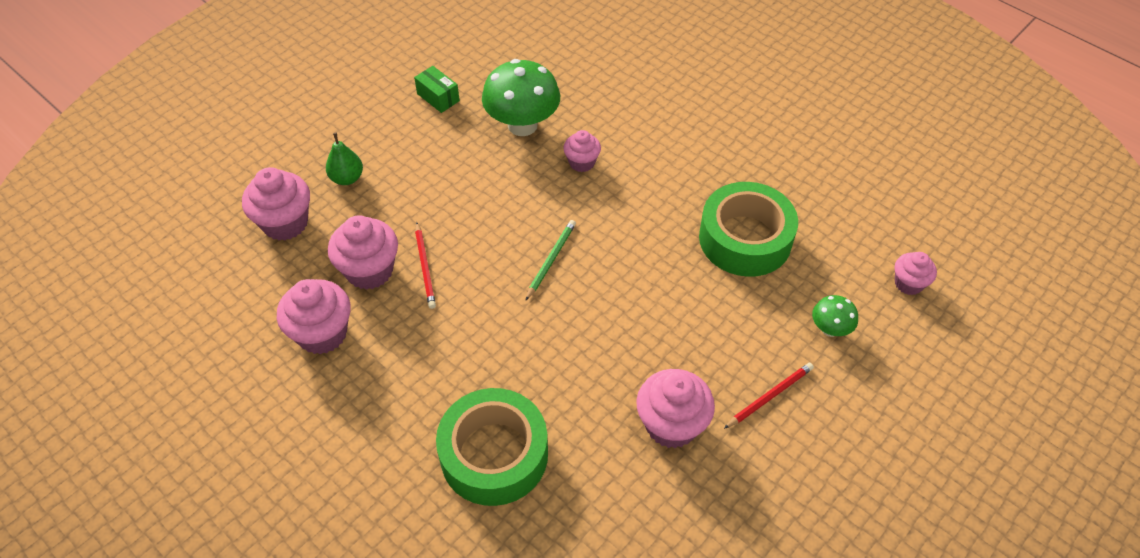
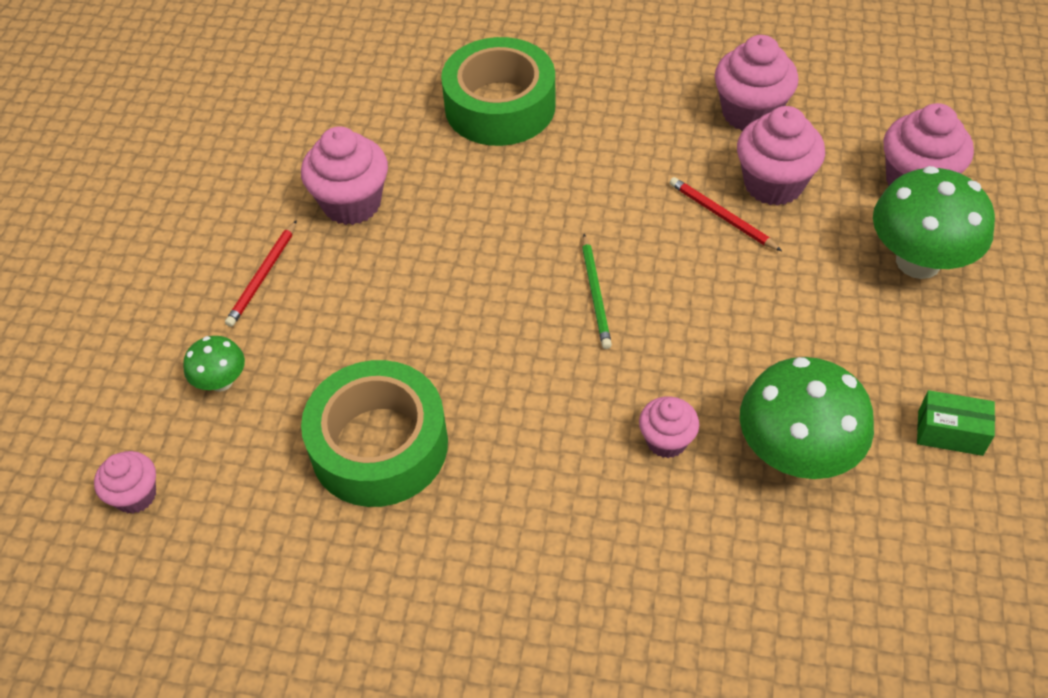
camera: 150 degrees right, 0 degrees up
(347, 178) = (918, 261): green pear -> green mushroom

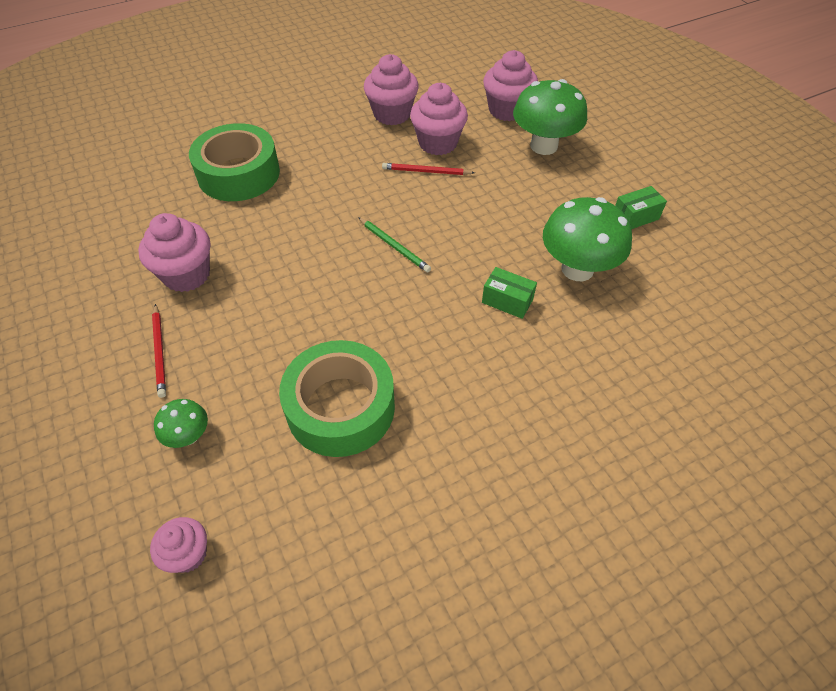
camera: 40 degrees left, 0 degrees up
(666, 441) = (507, 301): pink cupcake -> green box

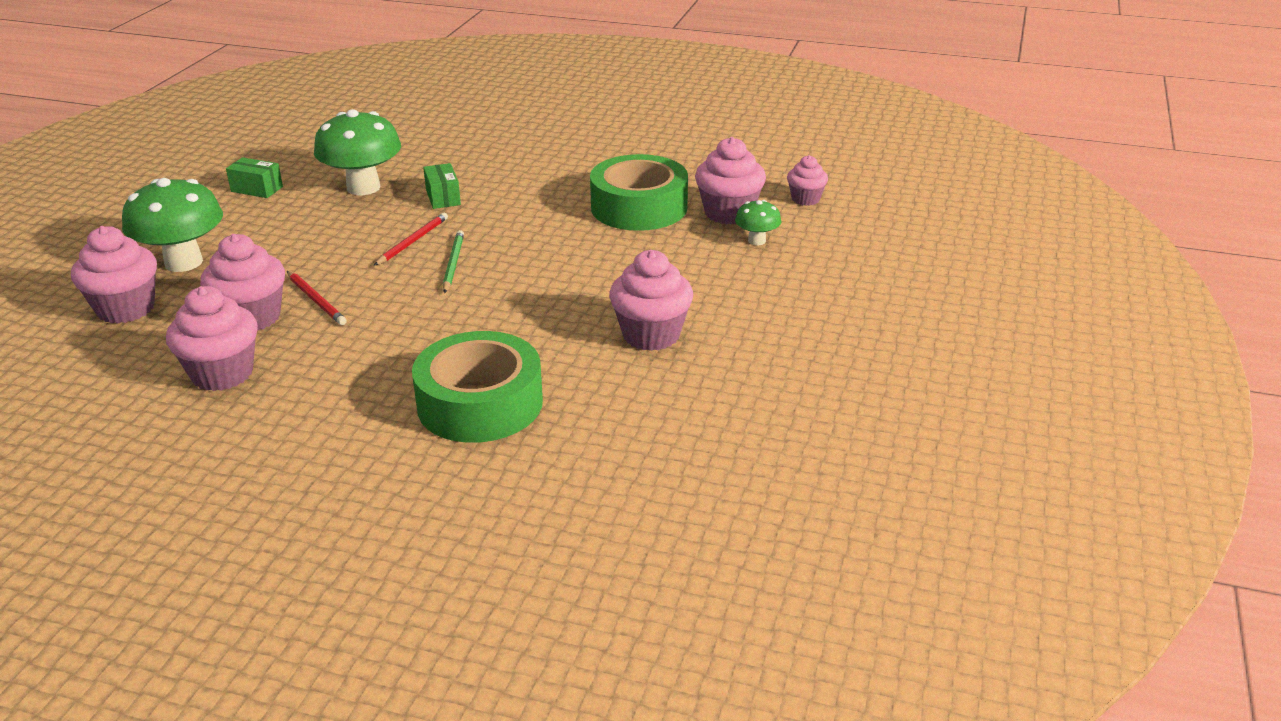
camera: 135 degrees left, 20 degrees down
(160, 352) = (732, 293): red pencil -> red pencil (412, 241)
(250, 462) = (728, 213): none -> pink cupcake

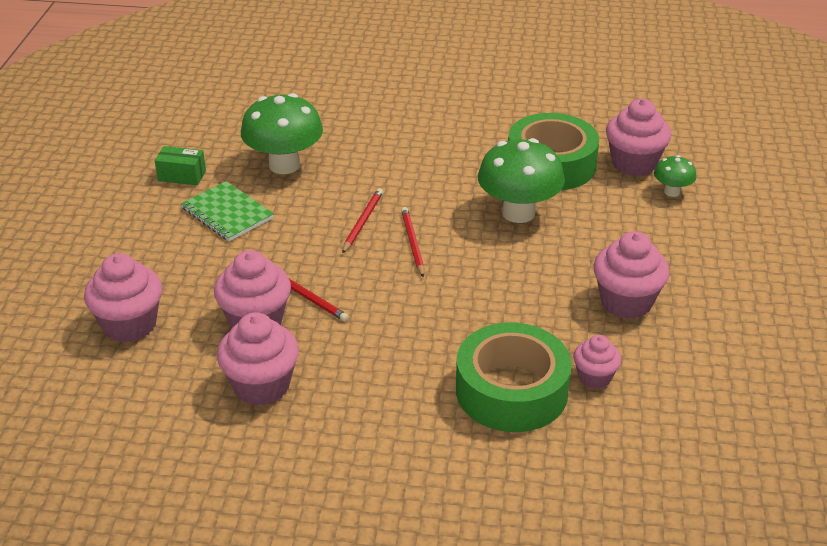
camera: 10 degrees left, 5 degrees up
(183, 262) = (156, 267): green mushroom -> green mushroom (518, 213)
(281, 223) = (227, 213): none -> green notebook
(443, 197) = (365, 169): green box -> none
(453, 264) = (412, 243): green pencil -> red pencil
(805, 199) = (694, 142): pink cupcake -> pink cupcake (594, 377)

